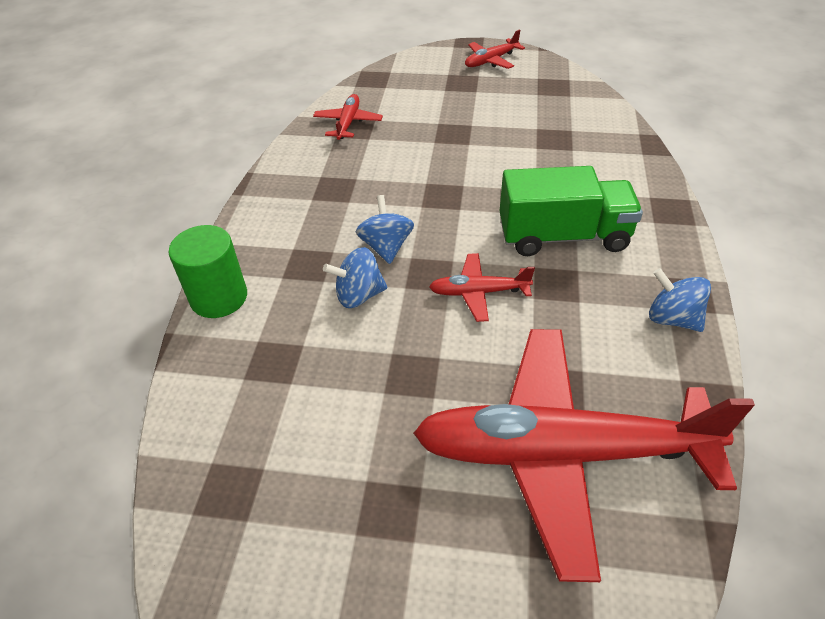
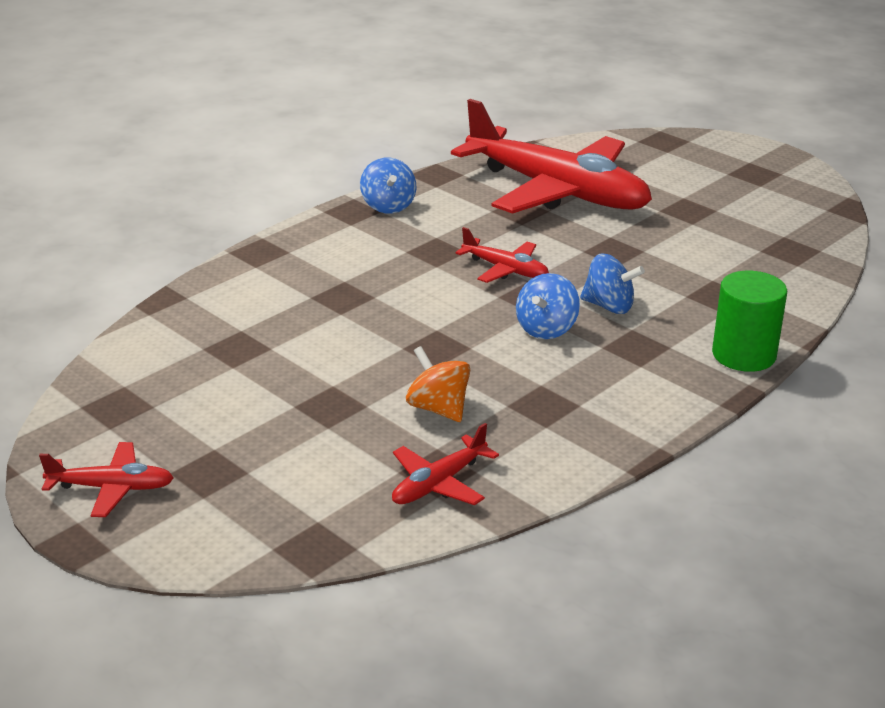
camera: 145 degrees left, 15 degrees down
(393, 158) = (438, 408): none -> orange spinning top
(563, 236) = (380, 273): green truck -> none

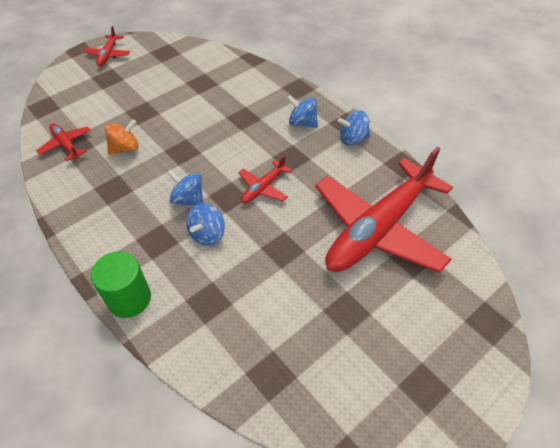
camera: 95 degrees right, 20 degrees up
(353, 245) = (302, 123): none -> blue spinning top

